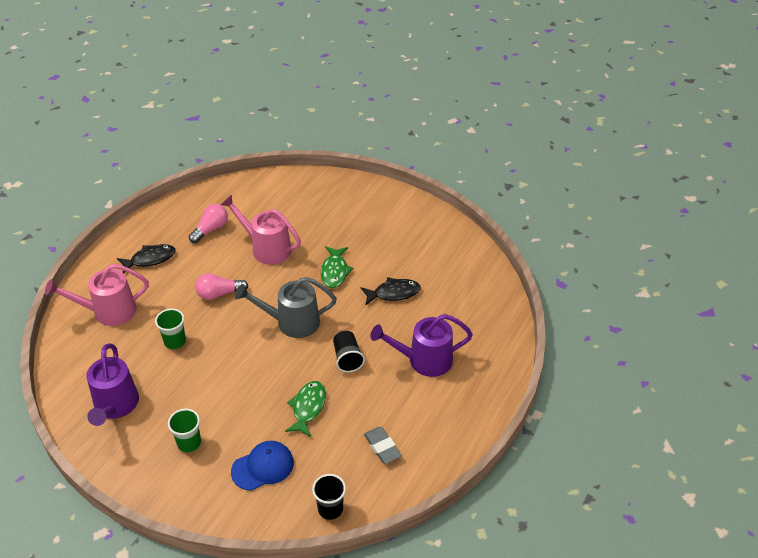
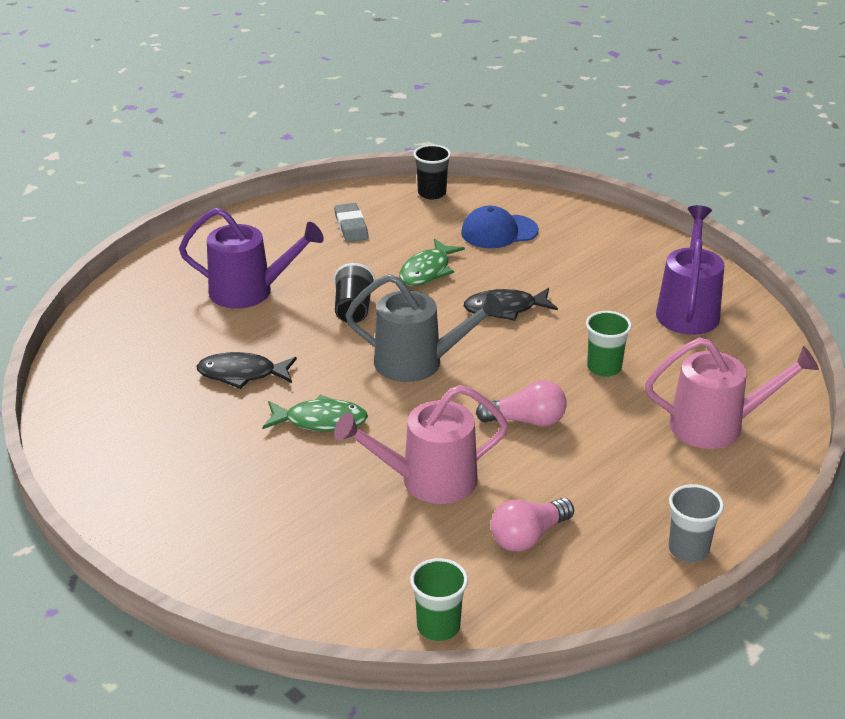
camera: 165 degrees left, 10 degrees down
(132, 237) = (688, 549): none -> grey cup
(150, 259) = (650, 499): black fish -> black fish (505, 309)
(189, 443) = (587, 263): green cup -> green cup (438, 626)
(266, 248) = (427, 481): pink watering can -> pink watering can turned 120 degrees clockwise
(335, 271) = (320, 421): green fish -> green fish turned 75 degrees clockwise

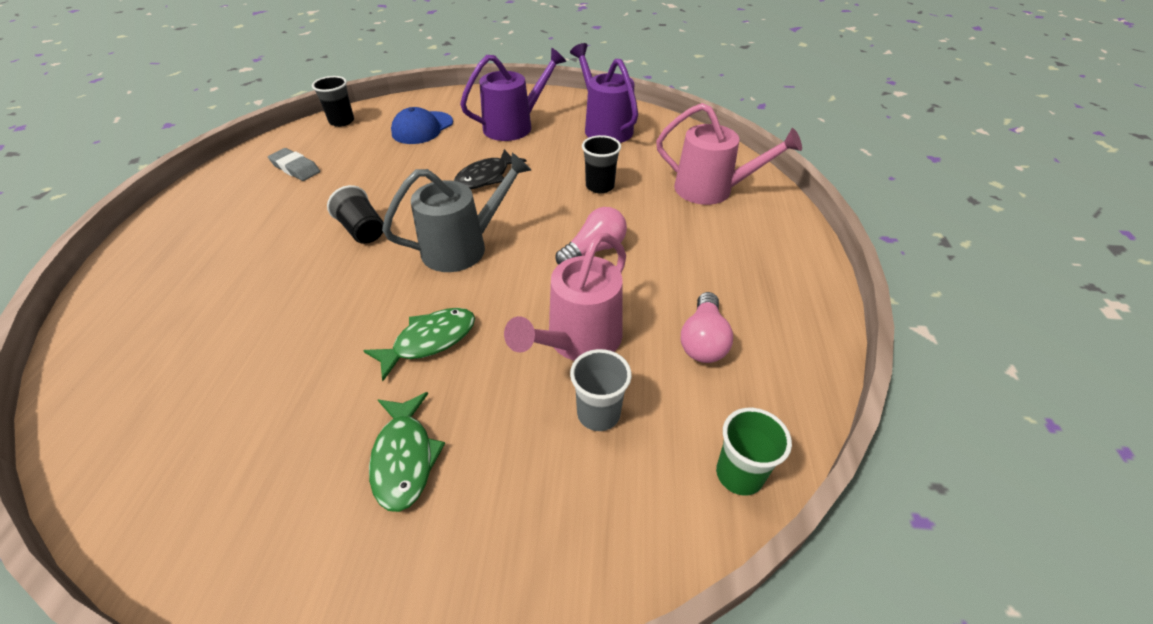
camera: 40 degrees left, 10 degrees up
(242, 374) = (307, 338): black fish -> none
(250, 291) = (245, 258): purple watering can -> purple watering can (514, 126)
(427, 271) = (396, 175): green fish -> green fish (404, 458)
(604, 368) = (600, 186): green cup -> black cup
(688, 549) = (805, 283): grey cup -> grey cup (598, 414)
(717, 426) = (712, 190): pink watering can -> pink watering can turned 60 degrees clockwise

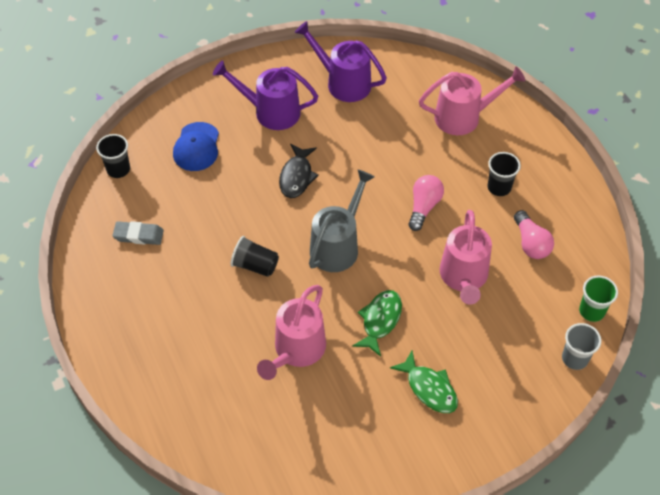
camera: 30 degrees left, 10 degrees up
(304, 328) = (296, 351): none -> pink watering can
(514, 126) = (270, 111): purple watering can -> purple watering can turned 105 degrees counterclockwise
(598, 414) = (506, 315): grey cup -> grey cup (574, 358)
(600, 186) = (386, 148): black cup -> black cup (499, 187)

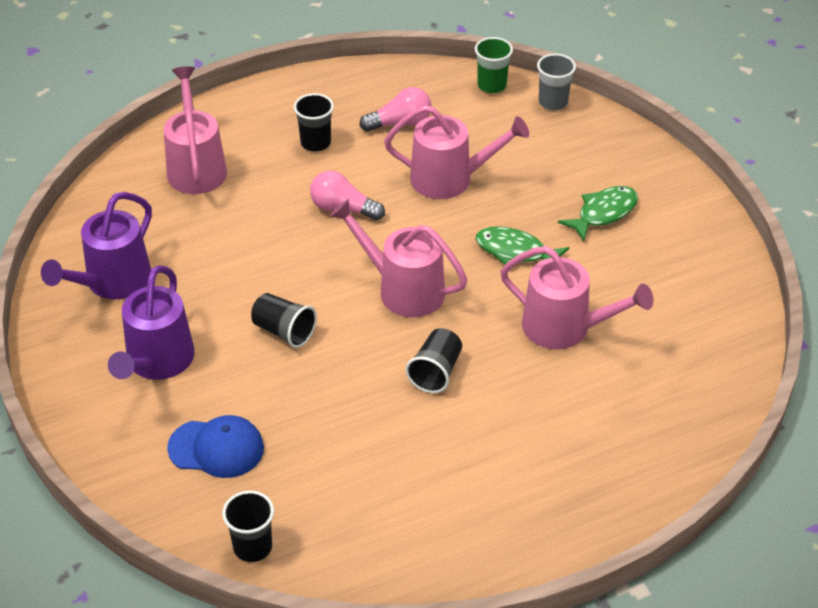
camera: 90 degrees left, 10 degrees down
(138, 235) = (383, 509): grey eraser -> none
(297, 176) = (284, 331): black fish -> black cup
(338, 245) = (403, 289): grey watering can -> pink watering can

